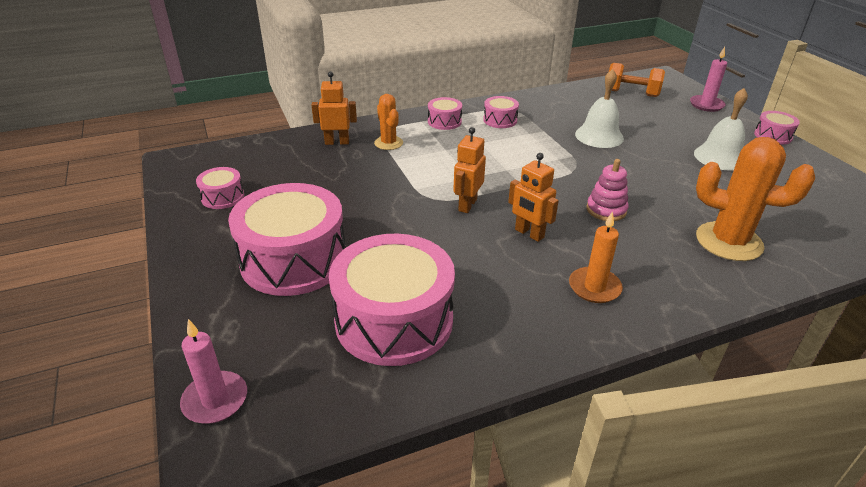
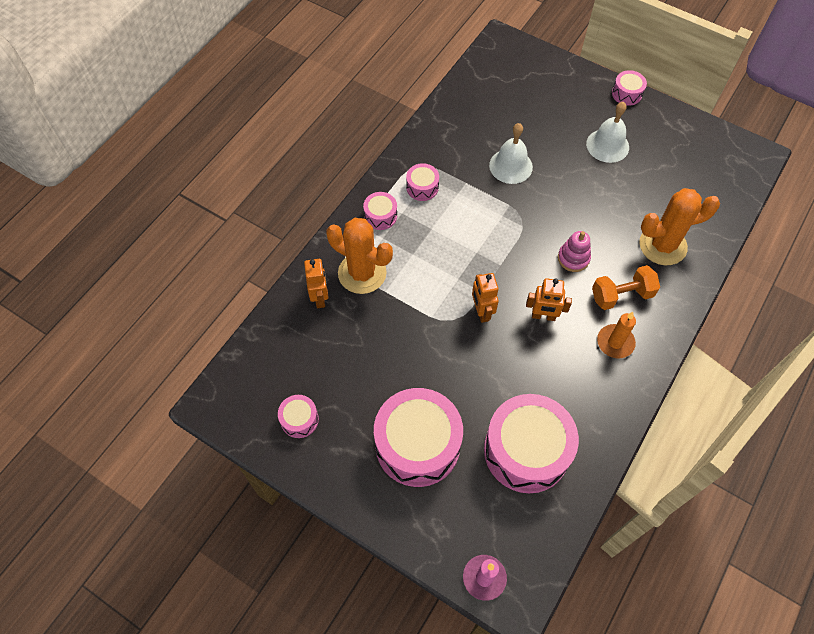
camera: 35 degrees left, 25 degrees up
(337, 142) = (320, 298): orange robot -> orange robot turned 120 degrees clockwise
(388, 143) = (362, 273): orange cactus -> orange cactus, size x1.76
(631, 93) = (494, 85): orange dumbbell -> orange dumbbell (621, 295)
(706, 105) = (559, 72): pink candle -> none

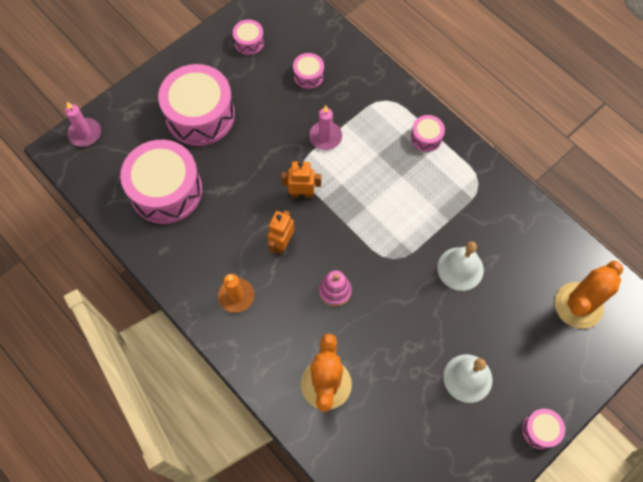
camera: 105 degrees right, 5 degrees up
(320, 298) = (353, 75): orange robot -> none
(362, 273) = (368, 110): orange cactus -> orange cactus (578, 305)
(407, 306) = (325, 137): none -> pink candle
(422, 187) = (451, 180): pink drum -> pink drum (308, 75)
(621, 295) = (282, 321): orange dumbbell -> none

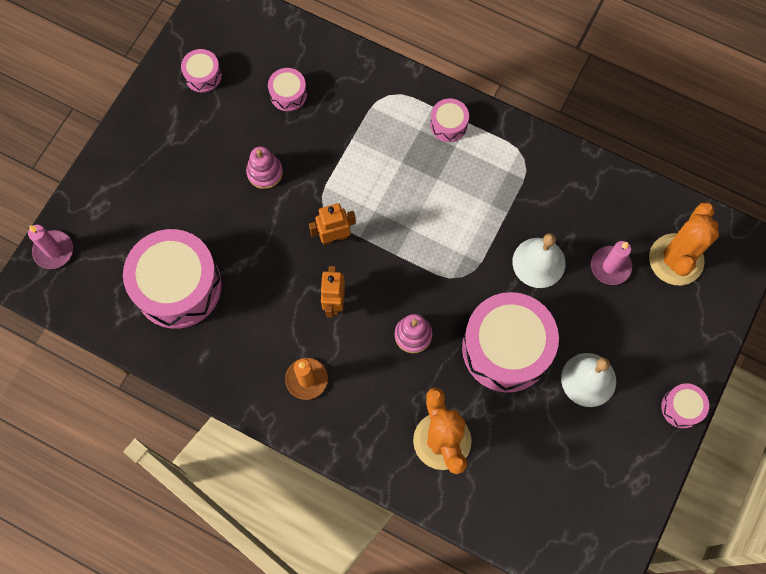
camera: 20 degrees left, 5 degrees up
(200, 115) = (181, 183): pink drum -> pink drum (506, 348)
(267, 127) = (265, 172): none -> pink stacking toy
(325, 137) = (335, 161): pink candle -> pink candle (610, 266)

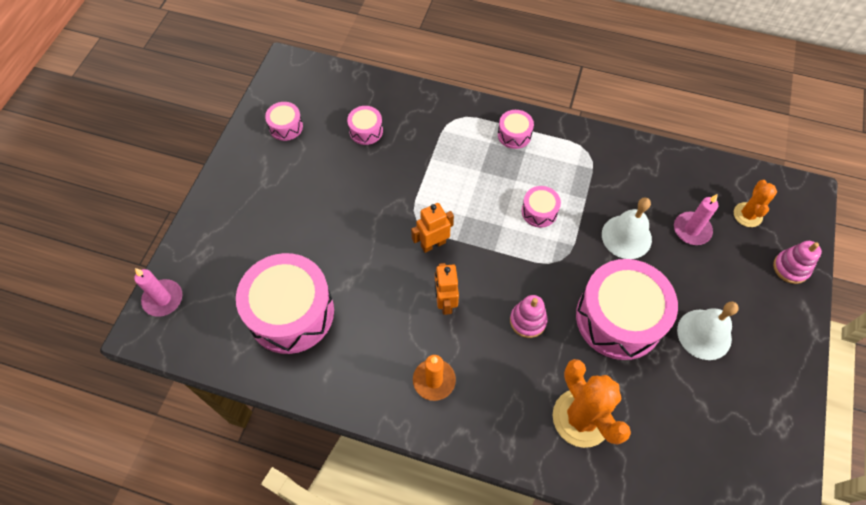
camera: 10 degrees left, 10 degrees down
(265, 172) = (357, 198): pink stacking toy -> pink stacking toy (790, 268)
(676, 259) = (747, 215): orange cactus -> orange cactus, size x0.57
(681, 408) = (799, 345): pink drum -> pink drum (539, 211)

